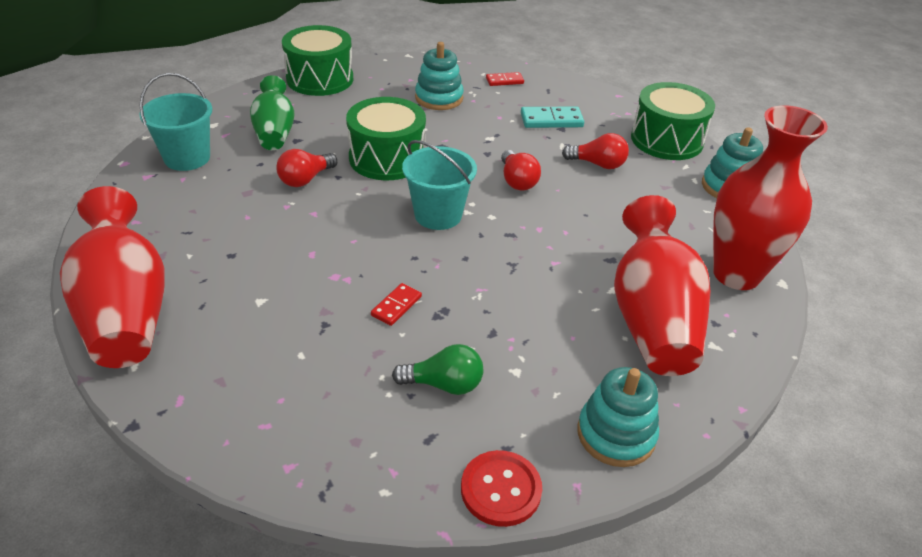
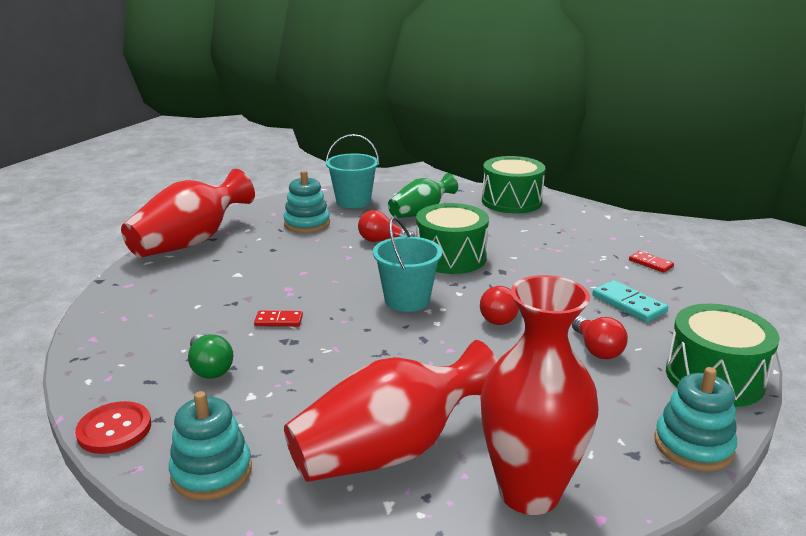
camera: 60 degrees right, 15 degrees down
(439, 98) = (568, 247): turquoise stacking toy -> turquoise stacking toy (307, 224)

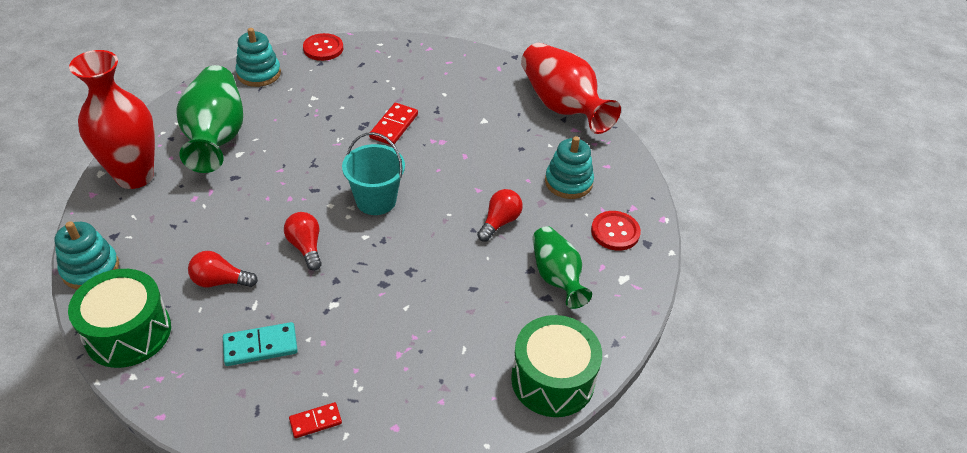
camera: 110 degrees right, 20 degrees up
(210, 368) = (356, 87): green light bulb -> none
(279, 321) = (394, 126): red domino -> red domino, size x1.56
(353, 201) = (615, 232): turquoise bucket -> red button
(390, 450) = (216, 136): red vase -> green vase
(451, 257) = (435, 258): green drum -> none

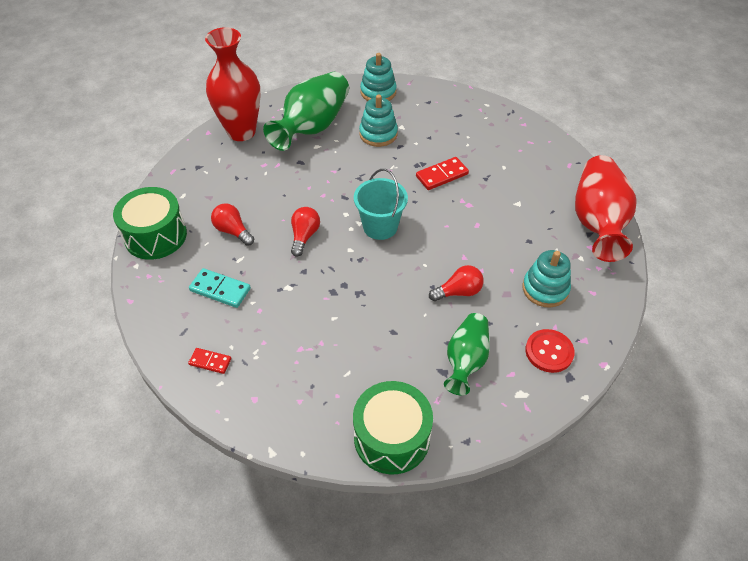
camera: 40 degrees right, 5 degrees up
(90, 269) = (168, 182): turquoise stacking toy -> turquoise stacking toy (378, 134)
(323, 48) = (440, 91): red button -> none

